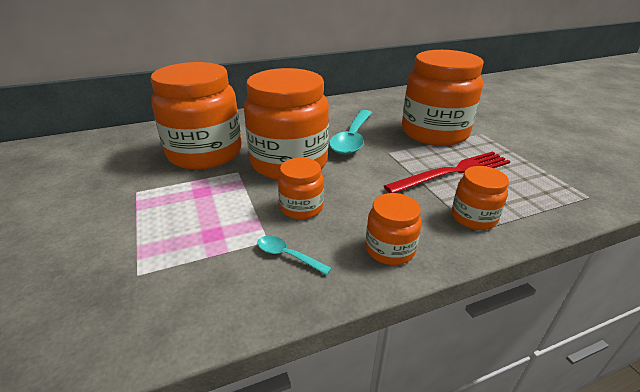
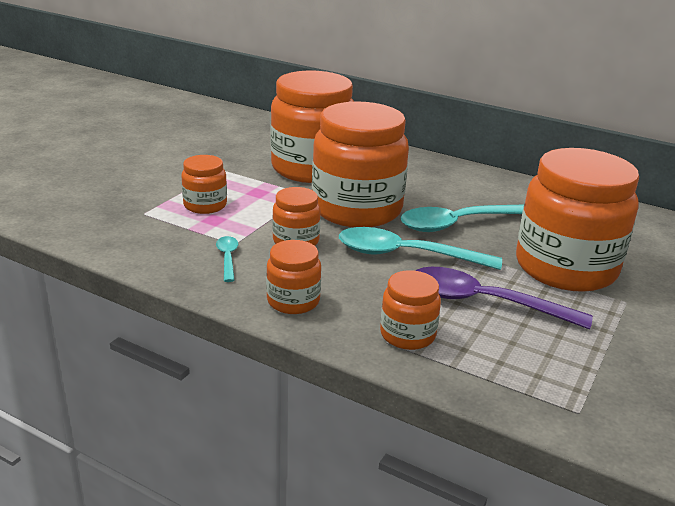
camera: 50 degrees right, 5 degrees down
(181, 228) = (205, 205): none -> orange jar
(371, 172) = (406, 255): none -> turquoise spoon
(453, 172) = (484, 302): red fork -> purple spoon

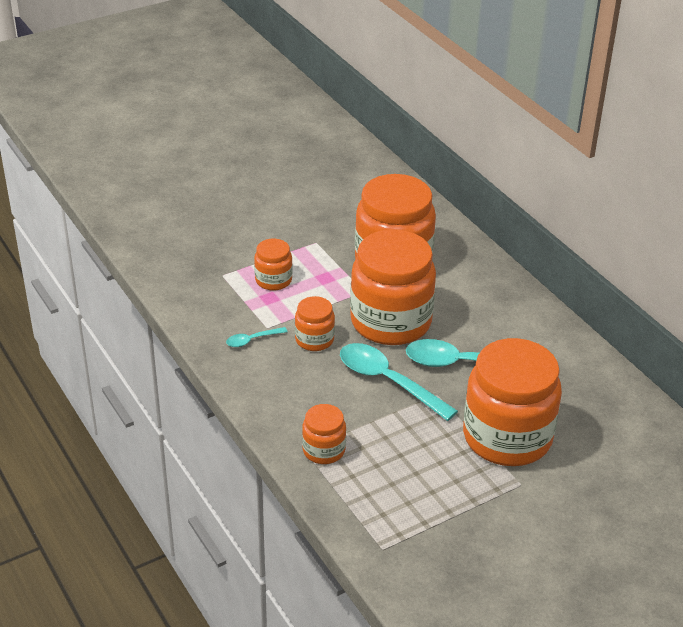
camera: 30 degrees right, 10 degrees up
(227, 258) = (252, 340): turquoise spoon -> turquoise spoon turned 135 degrees counterclockwise
(293, 301) = (269, 394): orange jar -> none
(484, 302) = (406, 444): purple spoon -> none

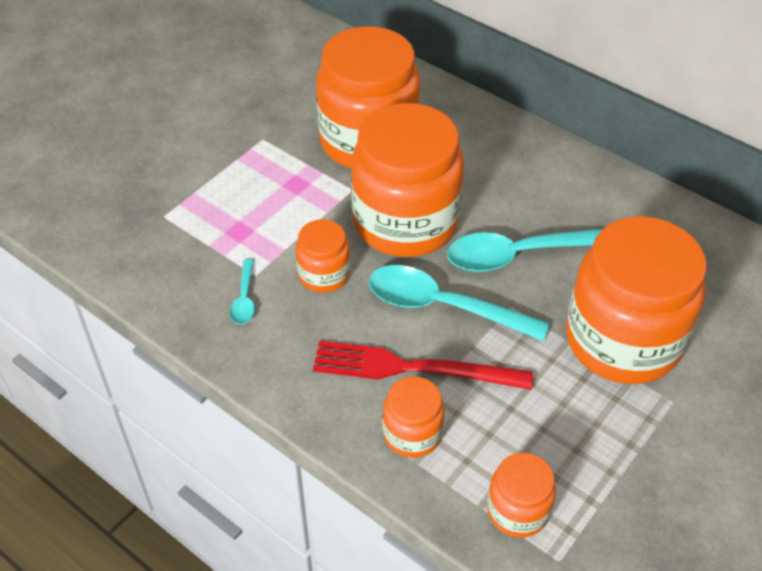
camera: 20 degrees left, 10 degrees up
(252, 340) = (244, 299): turquoise spoon -> turquoise spoon turned 45 degrees counterclockwise
(273, 280) = (233, 205): orange jar -> orange jar (517, 511)
(346, 412) = (413, 368): none -> red fork

